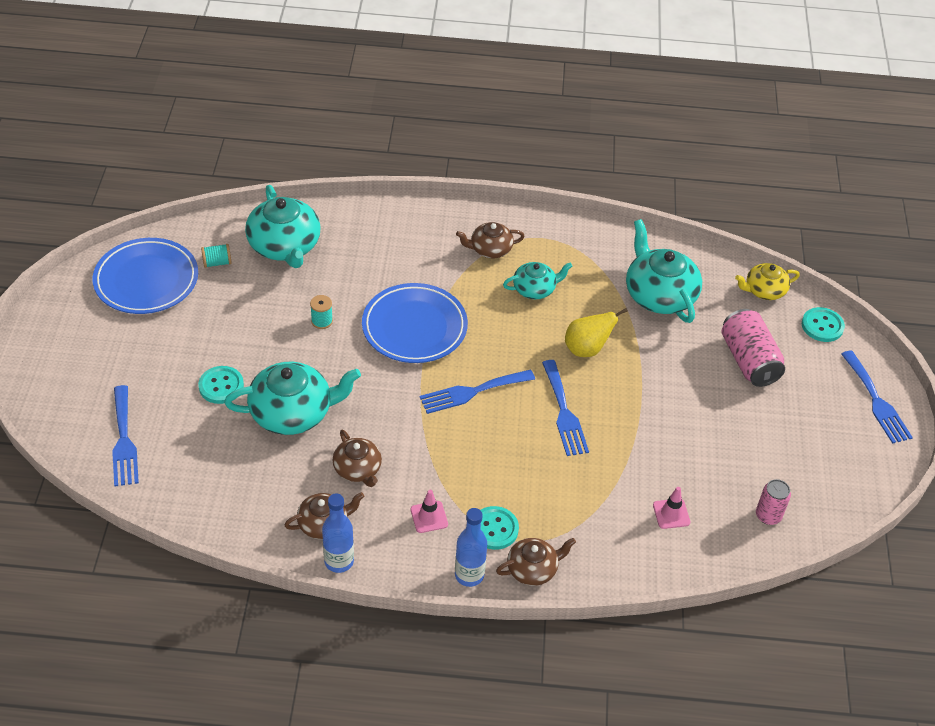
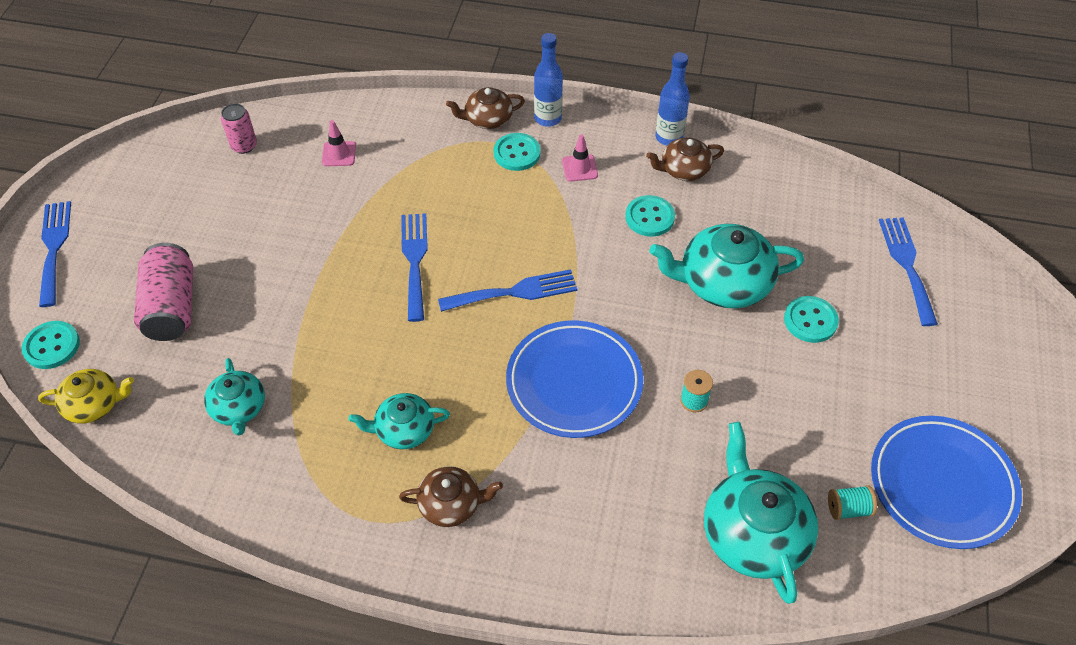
camera: 170 degrees left, 5 degrees up
(358, 469) = (649, 217): brown teapot -> turquoise button
(587, 349) = (363, 336): yellow pear -> none
(659, 294) = (239, 408): turquoise teapot -> turquoise teapot, size x0.58

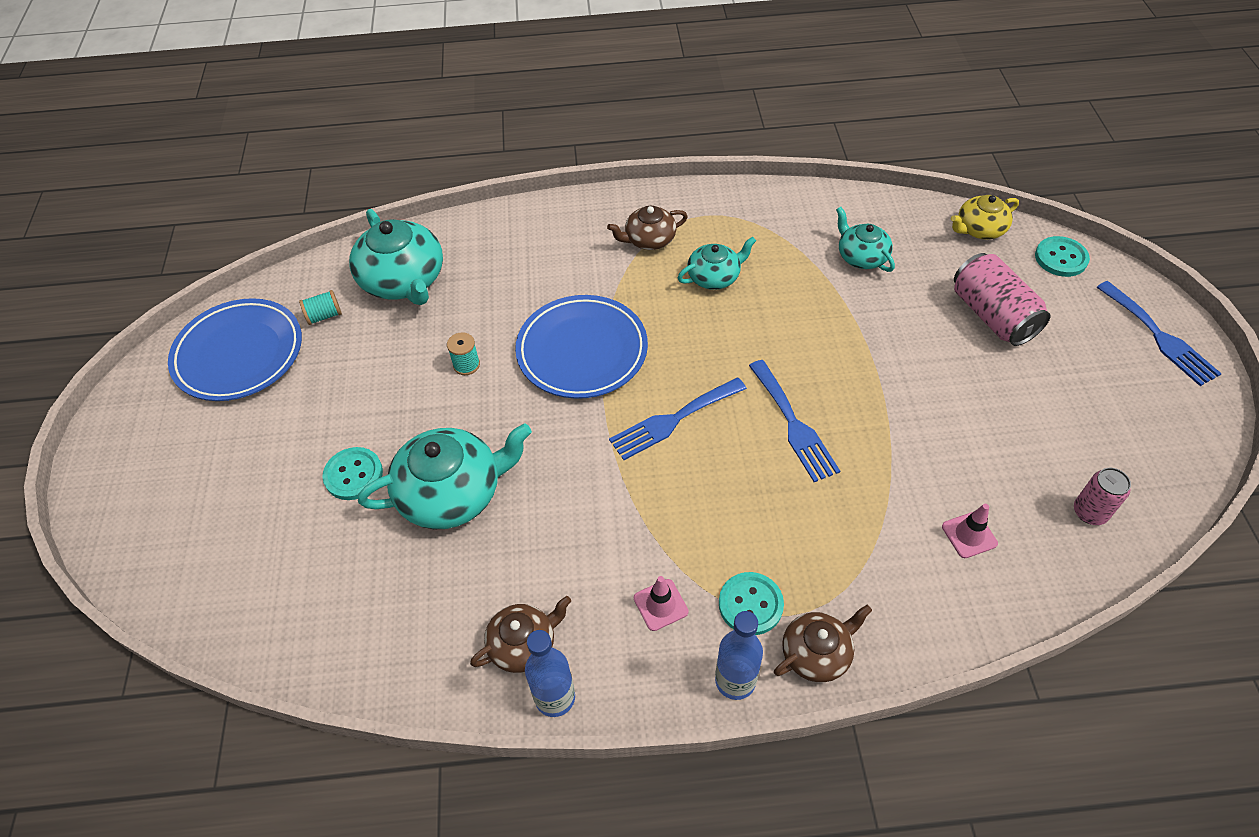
camera: 165 degrees right, 0 degrees up
(649, 217) = (552, 555): turquoise button -> none
(907, 265) = (235, 577): blue fork -> none

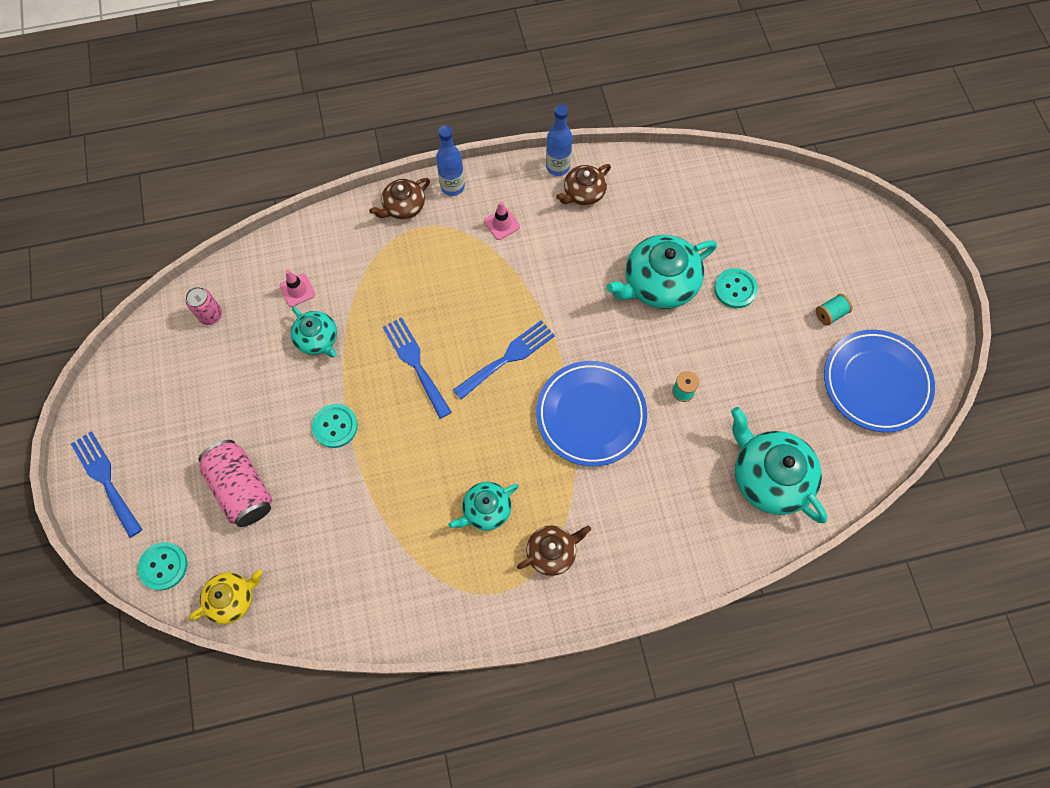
camera: 170 degrees right, 15 degrees up
(324, 316) = (823, 429): turquoise spool -> turquoise spool (830, 314)
(750, 604) = (444, 230): turquoise button -> turquoise button (335, 426)
(861, 256) = (350, 549): turquoise teapot -> turquoise teapot (317, 339)

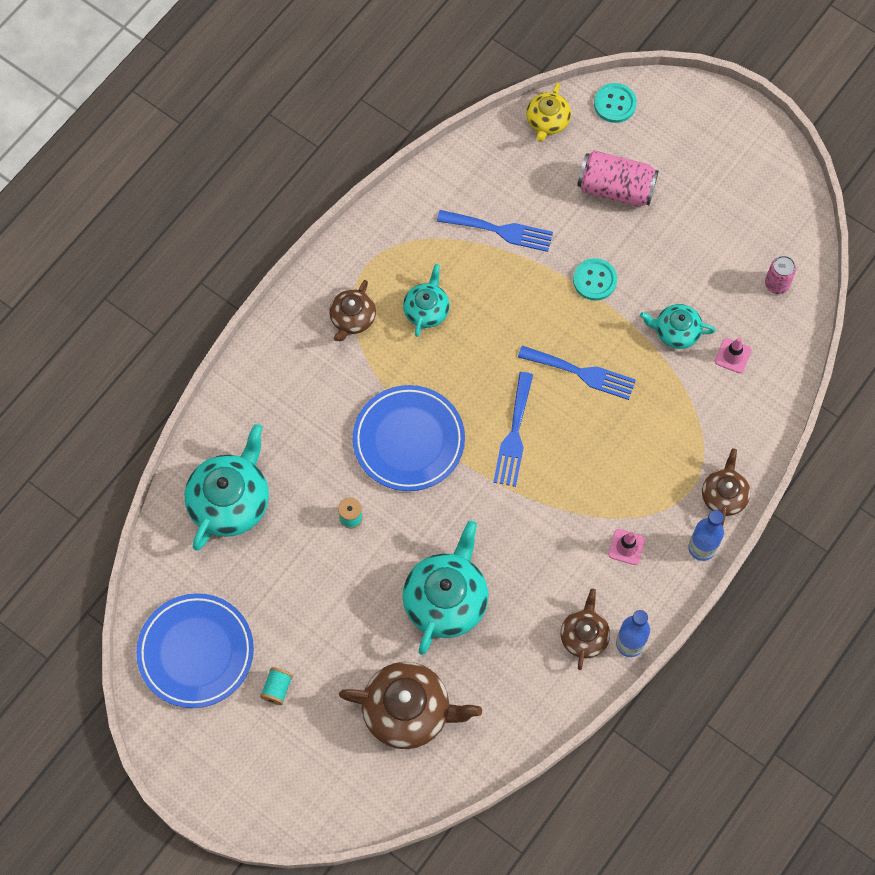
camera: 140 degrees right, 0 degrees up
(106, 480) = (716, 121): blue fork -> blue fork (500, 230)
(735, 289) = (377, 647): turquoise button -> none
(745, 234) = (408, 711): none -> brown teapot
(769, 476) = (230, 500): turquoise teapot -> turquoise teapot turned 75 degrees counterclockwise

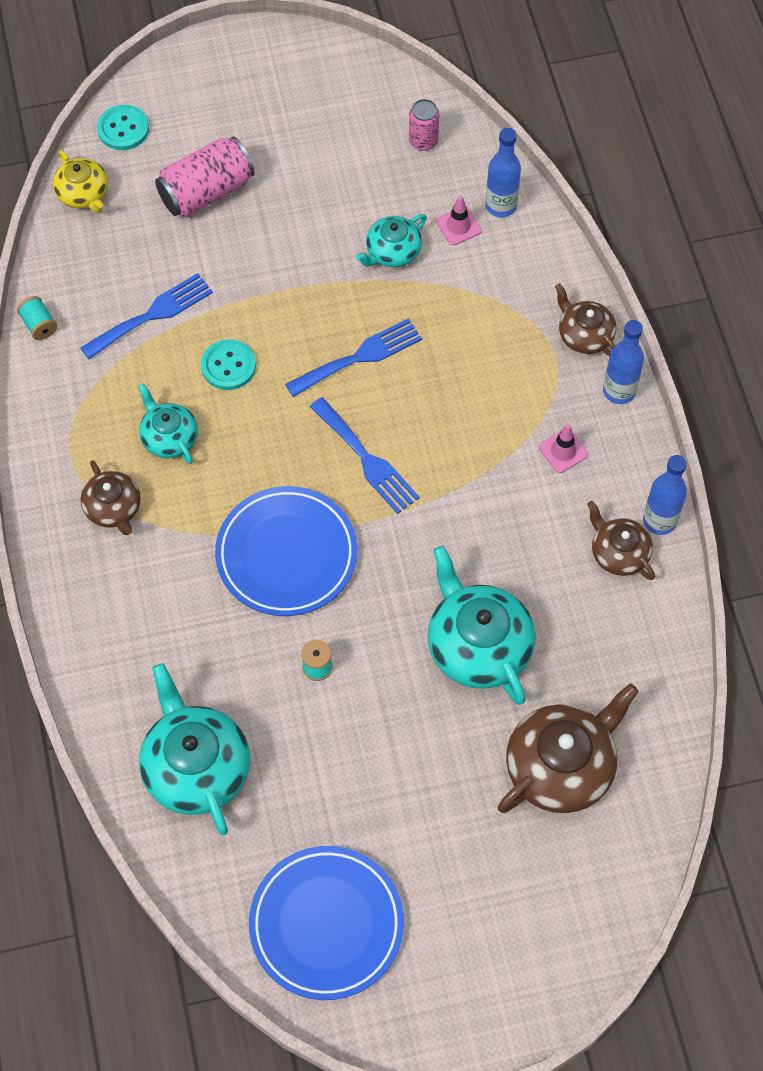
camera: 50 degrees left, 5 degrees down
(277, 688) = (433, 873): turquoise spool -> turquoise spool (39, 325)
(594, 280) = (279, 277): turquoise button -> turquoise button (228, 366)
(773, 369) = (501, 206): none -> blue bottle

